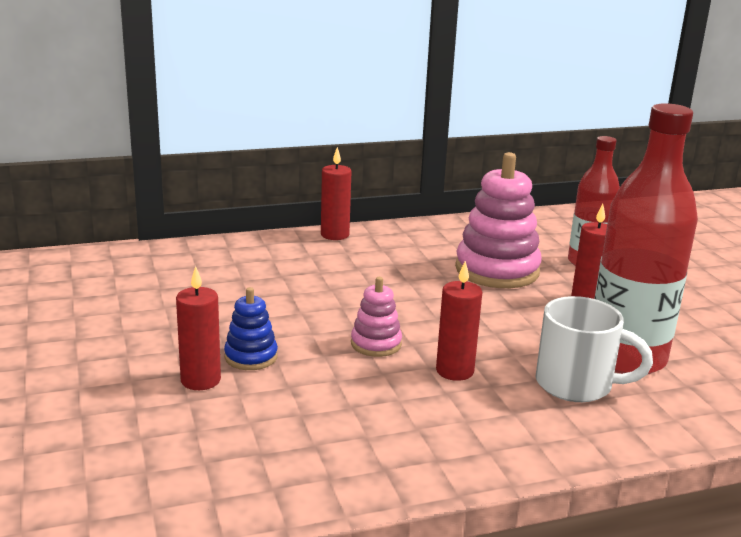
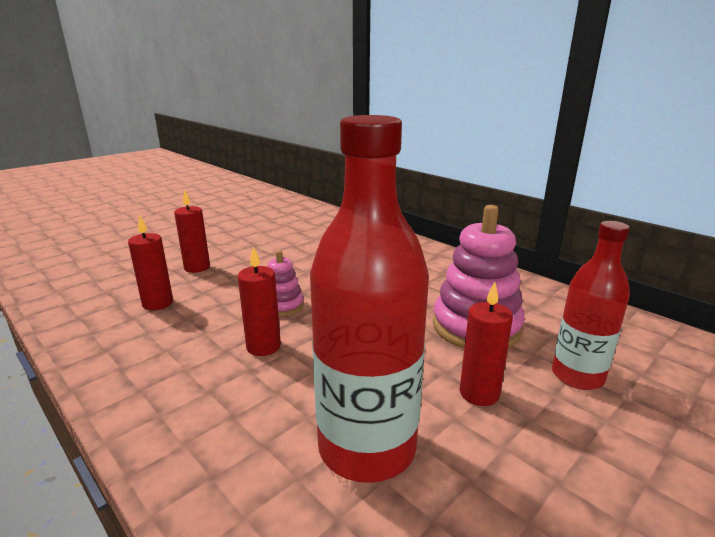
camera: 65 degrees right, 0 degrees up
(251, 357) = (234, 273): blue stacking toy -> none
(335, 235) = (440, 253): red candle -> red candle (158, 303)
(577, 384) = (281, 420): white mug -> none

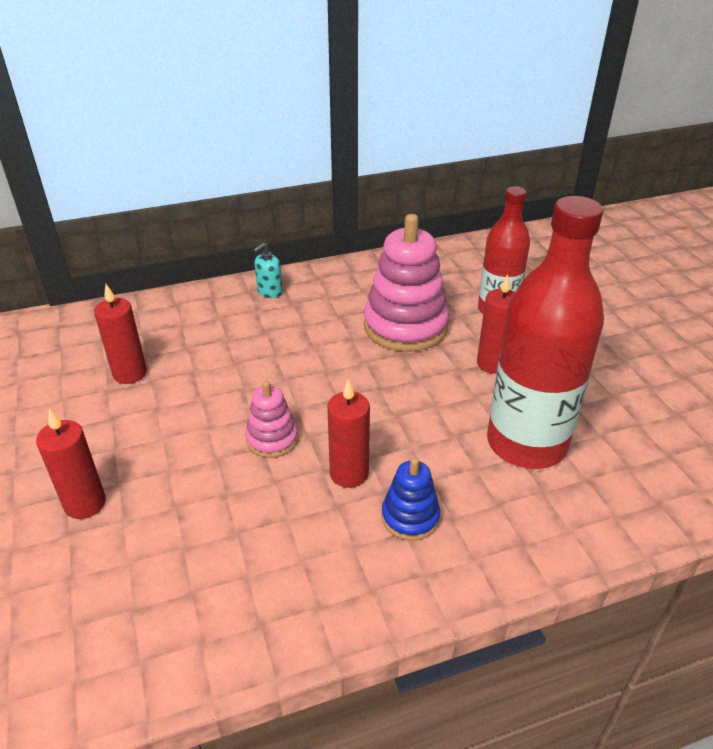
camera: 65 degrees left, 15 degrees up
(158, 303) = (171, 560): red candle -> red candle (130, 373)
(225, 390) = (410, 517): none -> blue stacking toy
(445, 261) = (269, 292): none -> turquoise soap dispenser

